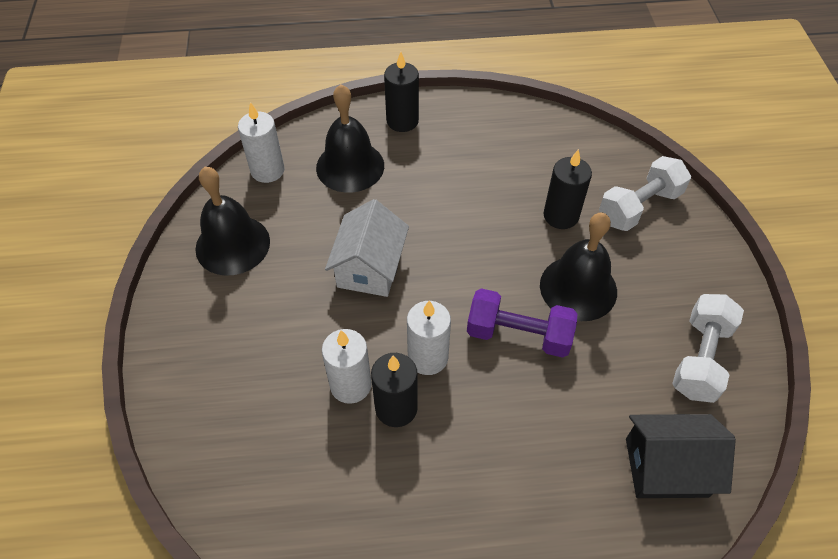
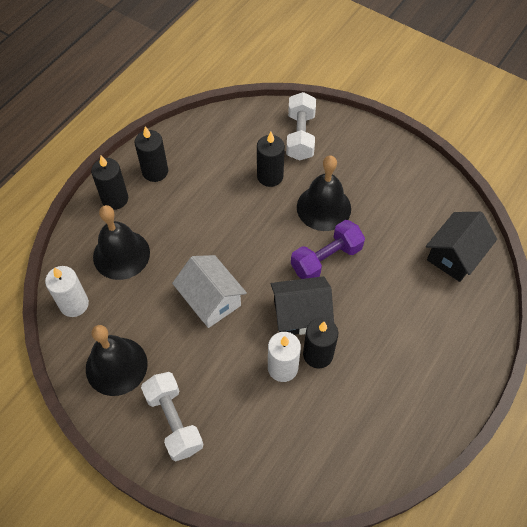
camera: 50 degrees left, 5 degrees up
(427, 357) = (300, 315): white candle -> black house
(462, 127) = (155, 171): none -> black candle
(700, 358) = (412, 190): white dumbbell -> white dumbbell (174, 421)

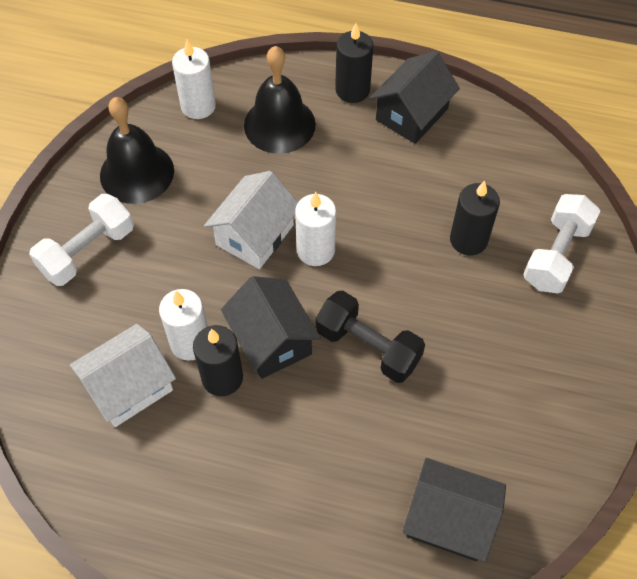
camera: 70 degrees right, 0 degrees up
(155, 171) = (411, 114): black candle -> black house
(240, 266) = (315, 250): none -> white candle
(300, 136) = (556, 255): white dumbbell -> white dumbbell turned 45 degrees counterclockwise
(303, 419) = (129, 387): none -> white house
(323, 207) = (449, 319): black bell -> none
(326, 259) = (368, 346): purple dumbbell -> black dumbbell

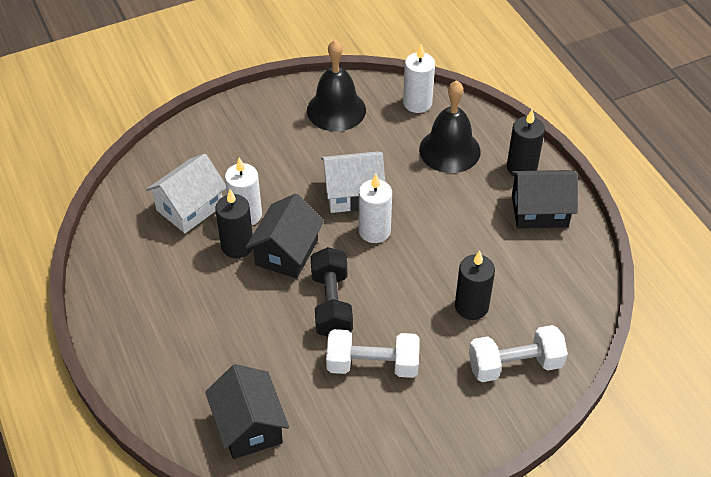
camera: 50 degrees right, 10 degrees down
(87, 251) = (258, 127): white dumbbell -> white dumbbell (372, 365)
(129, 387) = (190, 207): white house -> white house turned 60 degrees counterclockwise

